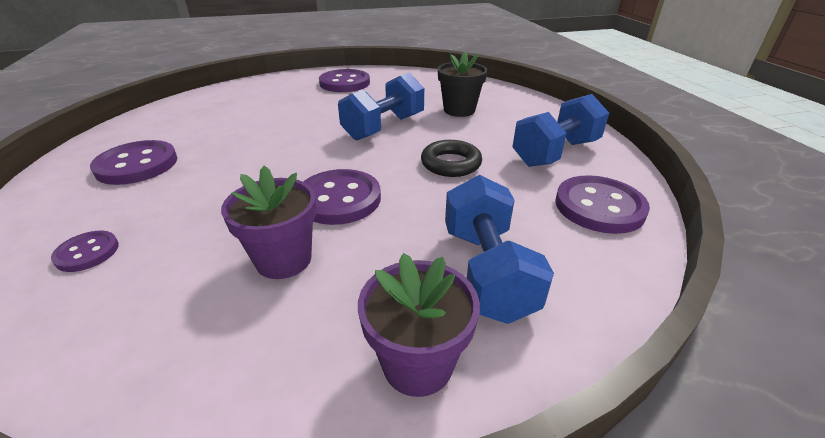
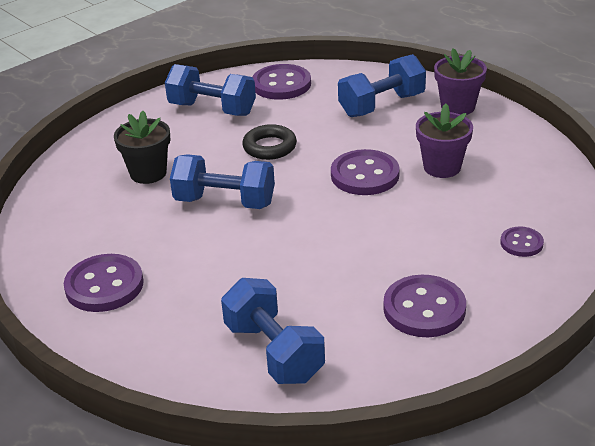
camera: 115 degrees left, 0 degrees up
(209, 110) = (274, 352): none -> blue dumbbell

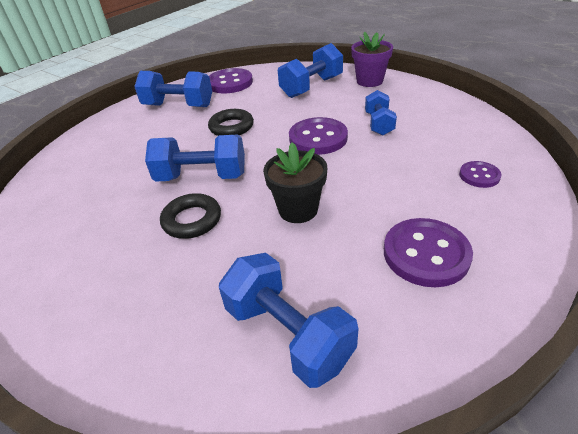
camera: 10 degrees left, 5 degrees up
(104, 285) = (88, 280): purple button -> none
(148, 173) = (128, 161): black flower pot -> black flower pot (298, 210)
(207, 245) = (192, 220): none -> black ring
(442, 167) = (378, 124): purple flower pot -> blue dumbbell

